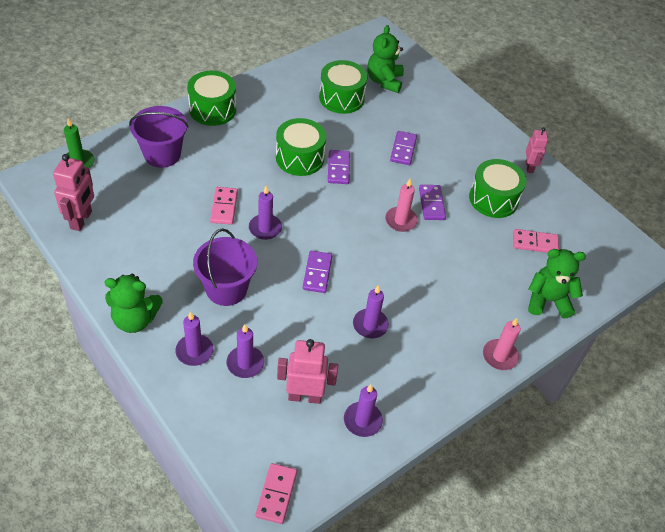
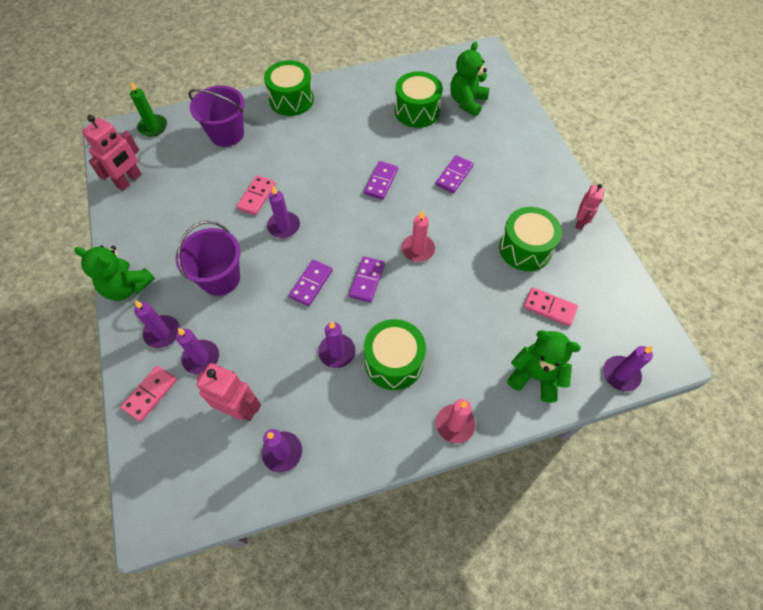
camera: 25 degrees right, 10 degrees up
(276, 494) = (165, 504): pink domino -> pink domino (150, 394)
(300, 158) = (349, 163): green drum -> green drum (393, 362)
(431, 204) = (457, 239): purple domino -> purple domino (366, 280)
(613, 281) = (620, 374): none -> purple candle

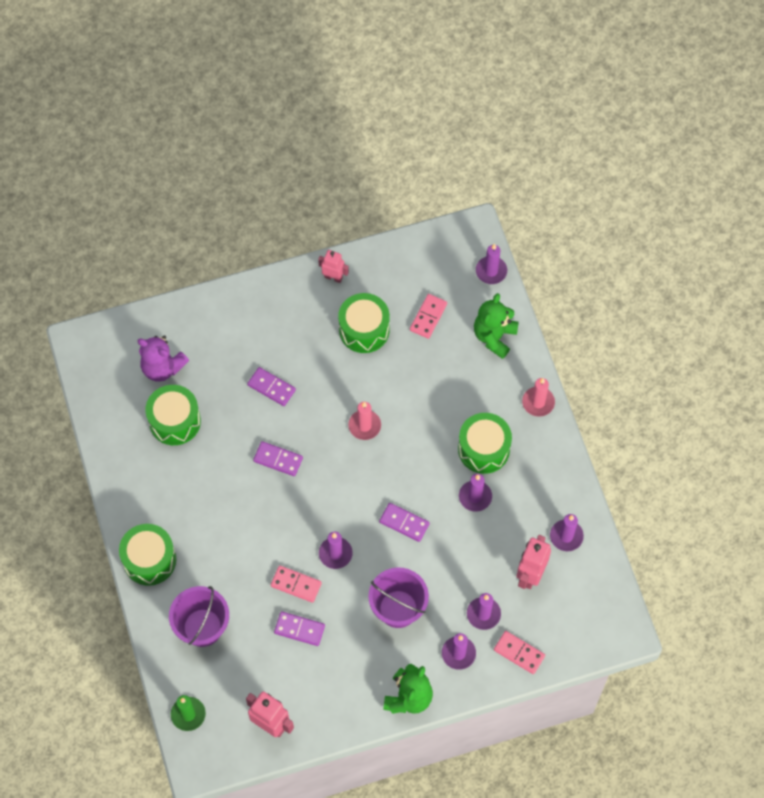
camera: 90 degrees left, 5 degrees up
(366, 280) = (400, 472): purple domino -> purple domino (299, 629)
(467, 102) = (162, 367): green teddy bear -> purple teddy bear

